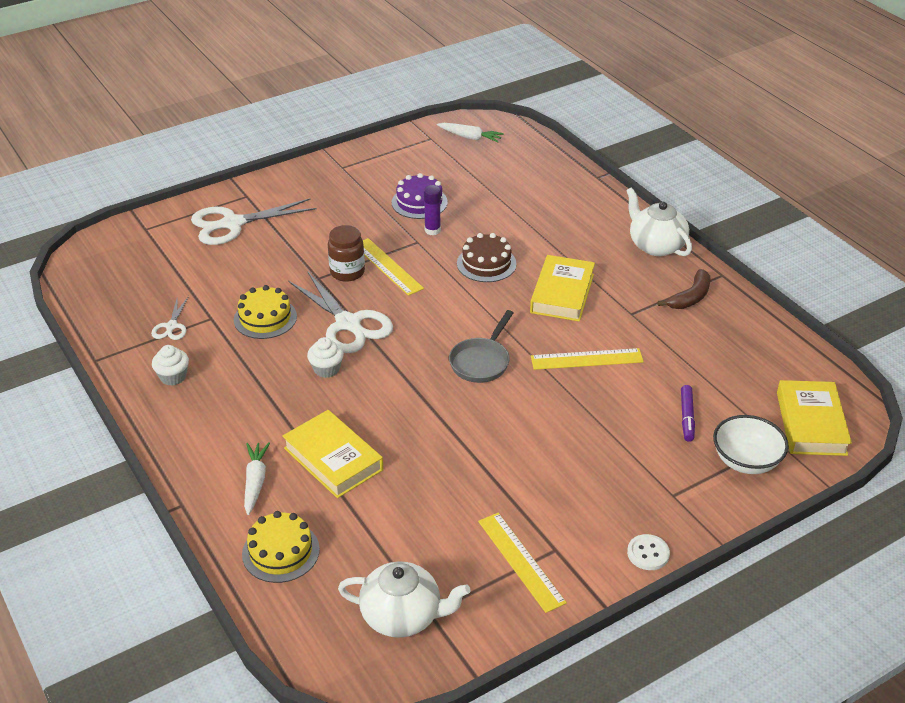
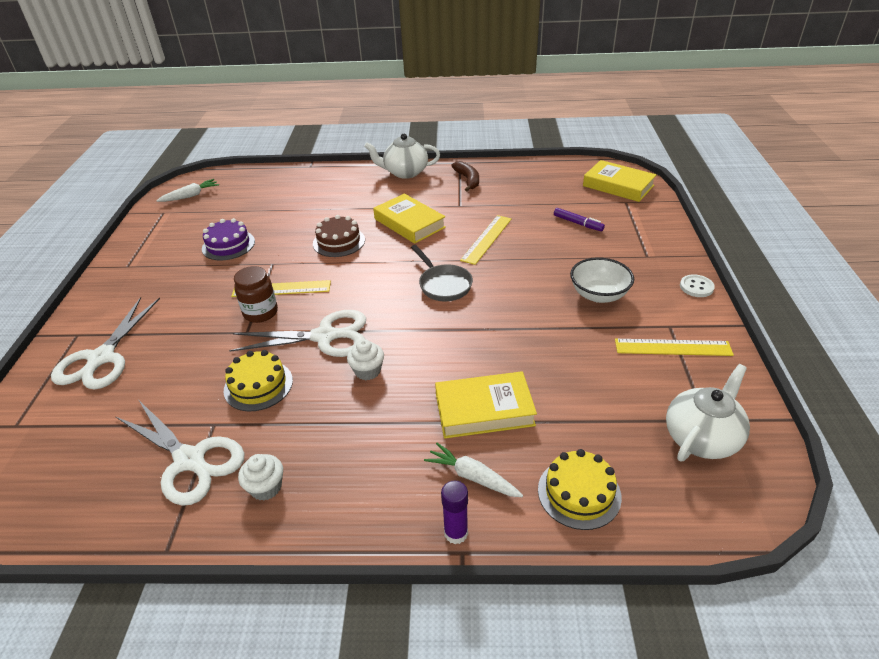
camera: 55 degrees left, 0 degrees up
(171, 326) = (190, 460): white scissors -> white scissors, size x1.99
(432, 230) = (269, 251): purple glue stick -> purple glue stick (456, 533)
(746, 461) = (634, 218): white bowl -> white bowl (598, 295)

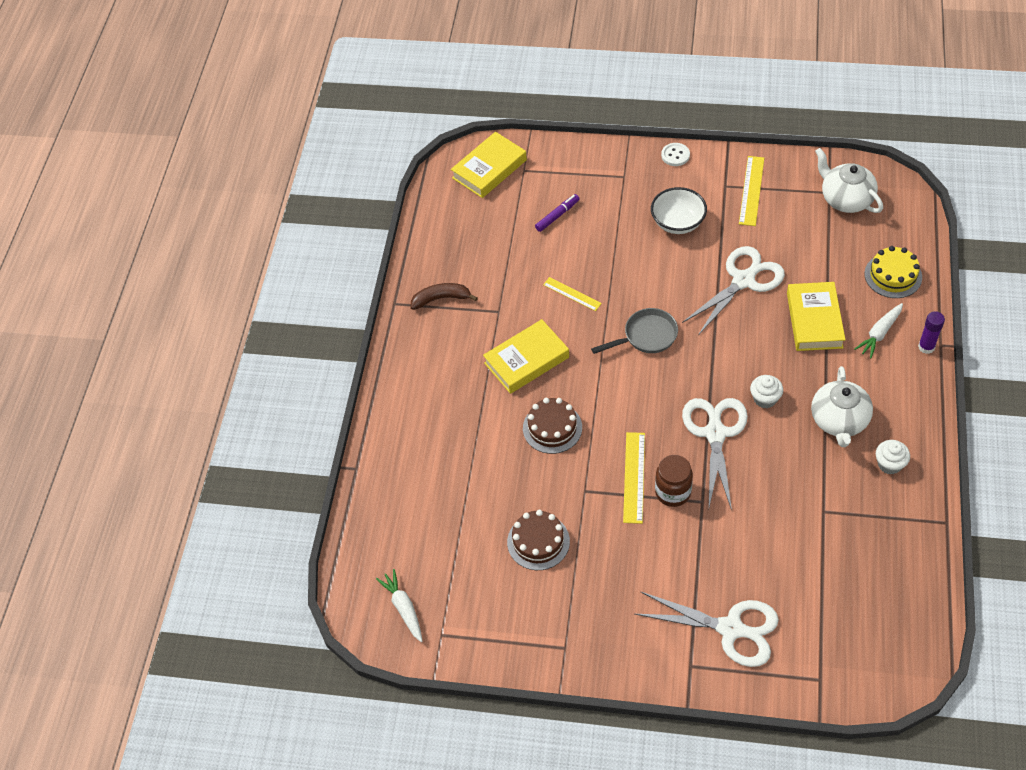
camera: 80 degrees left, 15 degrees up
(190, 460) = (862, 522): white scissors -> white scissors (743, 280)
(228, 245) = (538, 541): purple cake -> brown cake
(258, 385) = (778, 482): yellow cake -> none
(405, 172) = (405, 361): white teapot -> white teapot (839, 421)
(486, 239) = (572, 294): yellow ruler -> yellow ruler, size x0.66

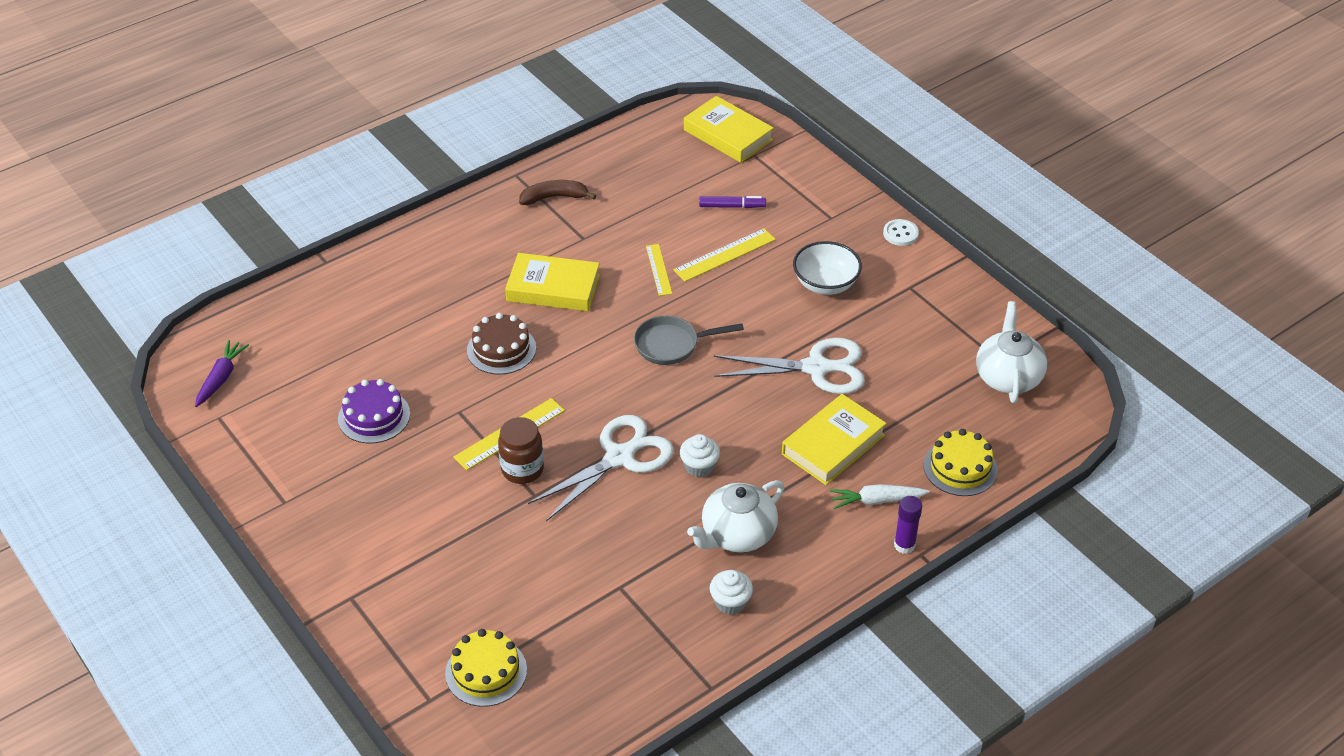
camera: 40 degrees right, 10 degrees down
(403, 608) = (221, 378): white carrot -> purple carrot
(441, 299) = (554, 197): brown banana -> brown banana turned 45 degrees counterclockwise
(489, 169) = (728, 135): yellow book -> yellow book turned 45 degrees clockwise
(538, 541) = (374, 416): brown cake -> purple cake
(646, 336) = (672, 345): grey pan -> grey pan turned 150 degrees clockwise
(730, 629) = (419, 601): white scissors -> none
(751, 190) = (928, 307): yellow ruler -> yellow ruler (724, 255)
(825, 632) = (486, 671): none -> yellow cake

